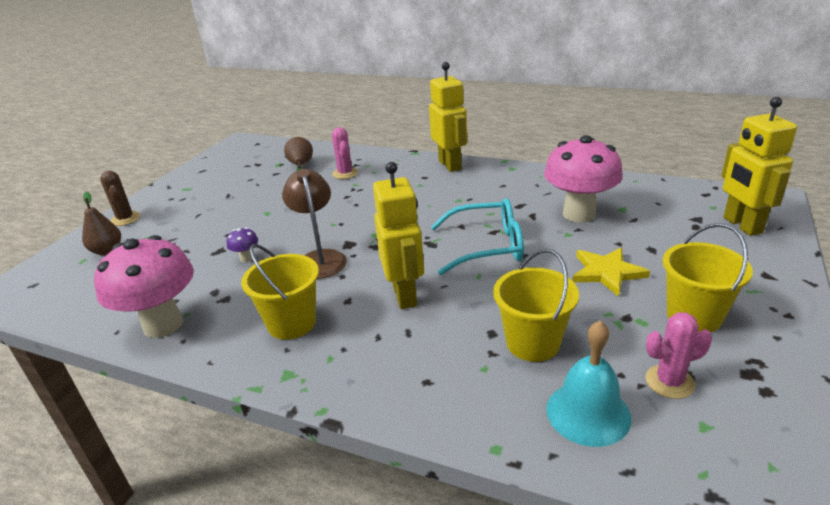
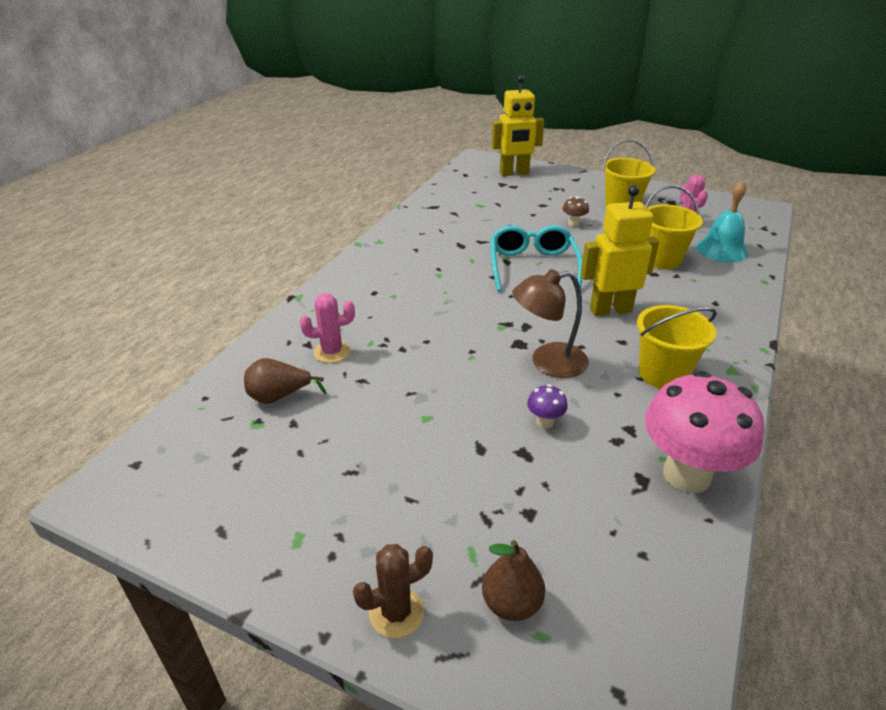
camera: 90 degrees left, 5 degrees up
(450, 165) = (350, 274): yellow robot -> none
(579, 214) = (484, 222): pink mushroom -> none
(606, 272) = (573, 224): yellow star -> brown mushroom

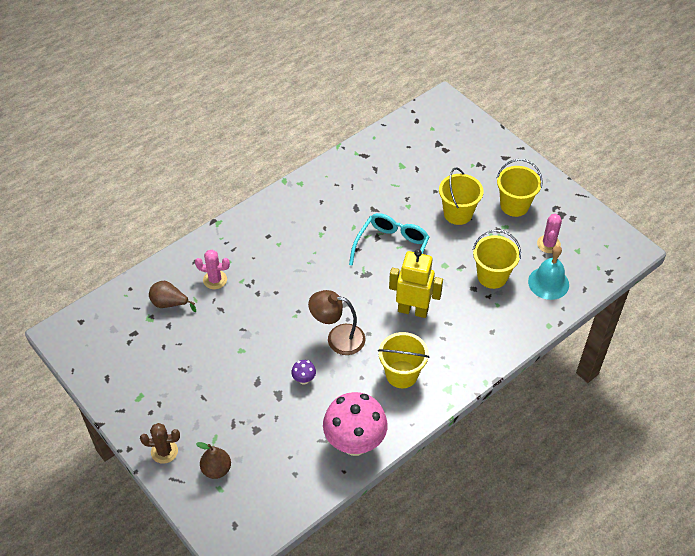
camera: 25 degrees right, 15 degrees up
(514, 173) = (458, 132): yellow robot -> none
(573, 224) = (458, 213): brown mushroom -> yellow bucket

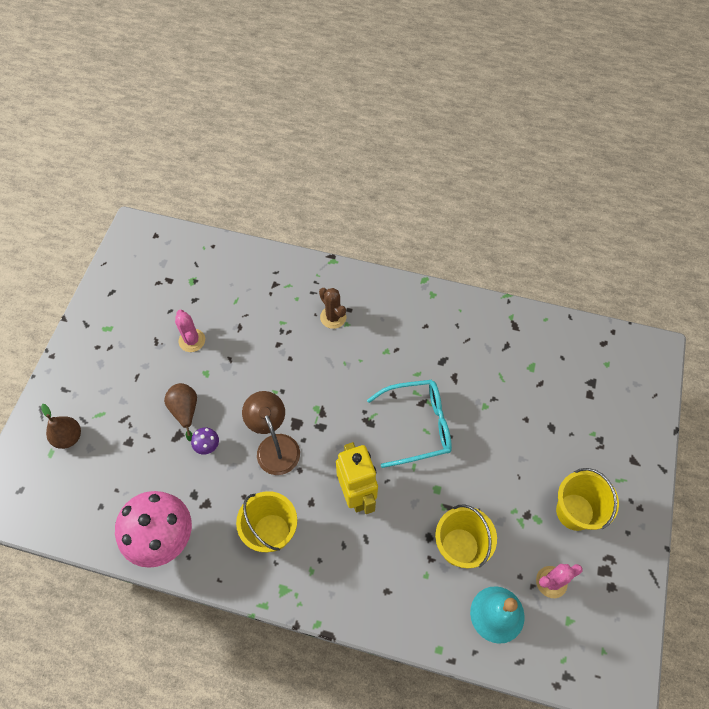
camera: 55 degrees right, 10 degrees up
(164, 451) = (64, 384): brown cactus -> brown cactus (333, 317)
(169, 303) = (217, 285): brown pear -> brown pear (185, 411)
(215, 280) = (268, 301): pink cactus -> pink cactus (192, 340)
(458, 213) = (515, 460): yellow bucket -> none

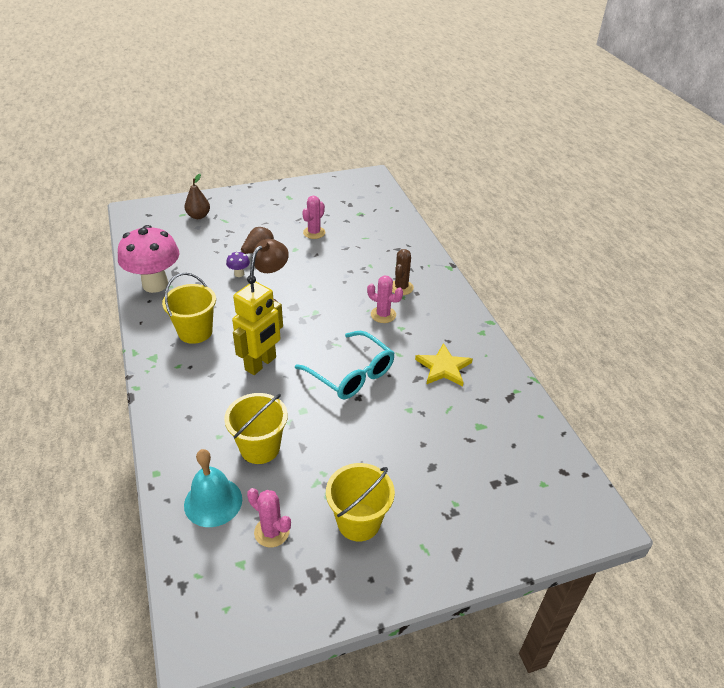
camera: 55 degrees right, 20 degrees down
(359, 355) = (383, 315): none -> pink cactus
(454, 350) = (443, 367): none -> yellow star

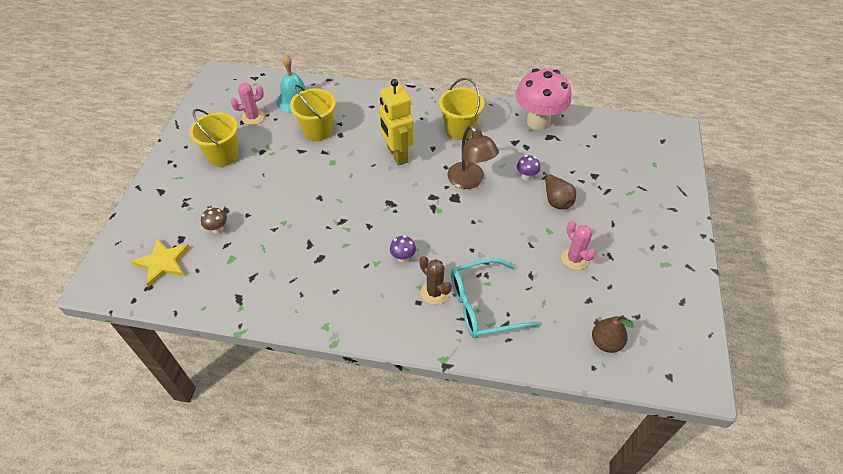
camera: 120 degrees right, 10 degrees up
(198, 216) = (646, 175): brown pear -> brown pear (606, 342)
(351, 374) = (346, 203): turquoise glasses -> turquoise glasses (483, 305)
(383, 315) = (403, 257): pink cactus -> purple mushroom
(443, 367) = (306, 268): yellow star -> yellow star (163, 262)
(459, 458) = (218, 229): none -> brown mushroom

